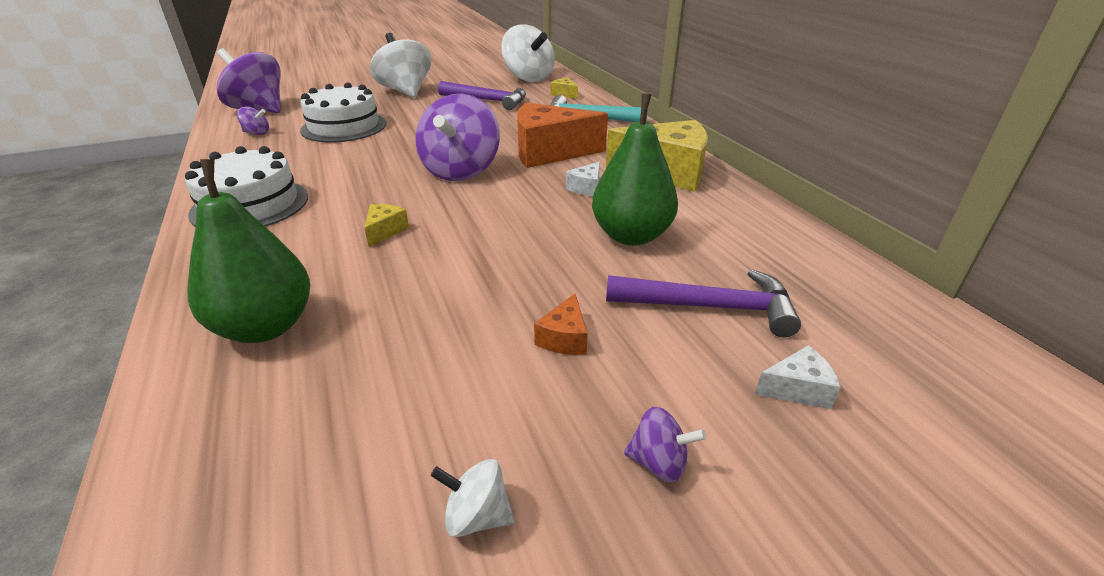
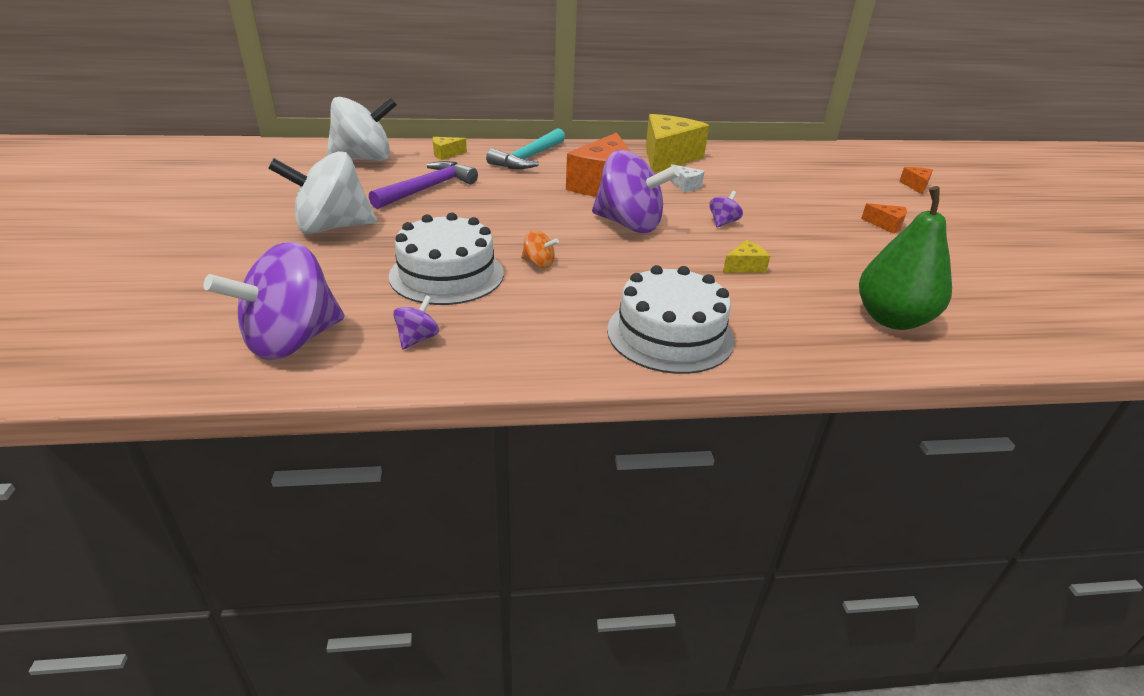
camera: 75 degrees left, 0 degrees up
(367, 149) = (538, 264): none -> orange spinning top
(385, 231) = (745, 266): yellow cheese -> yellow cheese turned 120 degrees clockwise
(477, 516) = (1024, 263): white spinning top -> none
(631, 236) = (766, 187): green pear -> none
(659, 463) = (974, 222): purple spinning top -> purple spinning top (723, 222)
(709, 307) = (850, 186): purple hammer -> none
(797, 389) = (915, 186): white cheese -> orange cheese

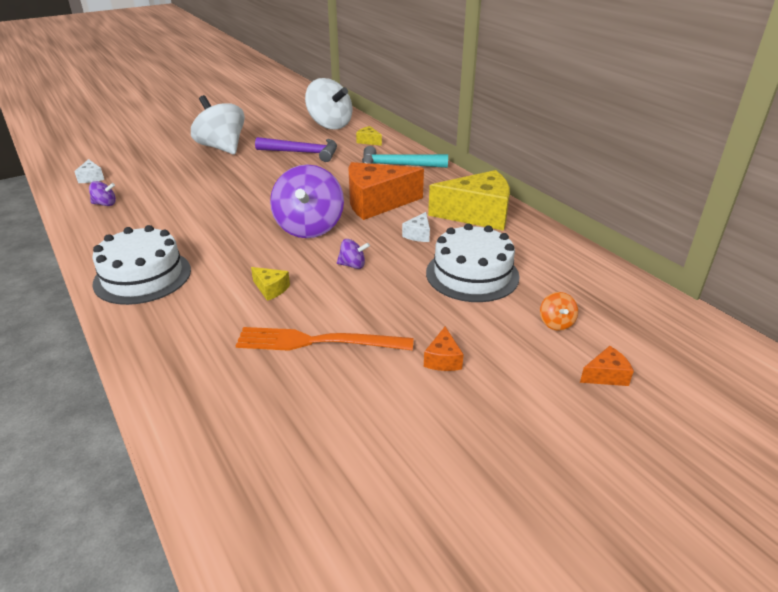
camera: 65 degrees right, 0 degrees up
(292, 341) = (91, 178): purple spinning top -> white cheese
(447, 274) = (183, 191): white cake -> white cake (472, 274)
(538, 264) = (217, 212): orange spinning top -> orange spinning top (556, 323)
(847, 264) = (318, 342): none -> orange fork
(892, 319) = (217, 377): green pear -> none

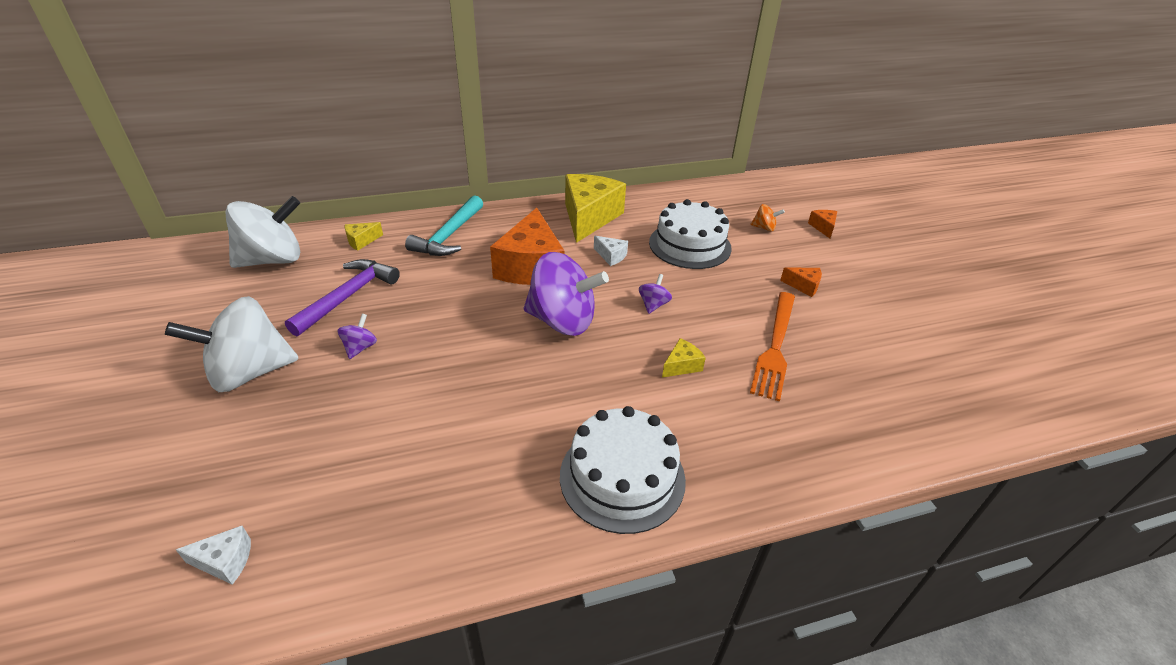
camera: 75 degrees left, 5 degrees up
(105, 204) = (365, 531): purple spinning top -> purple spinning top (360, 348)

